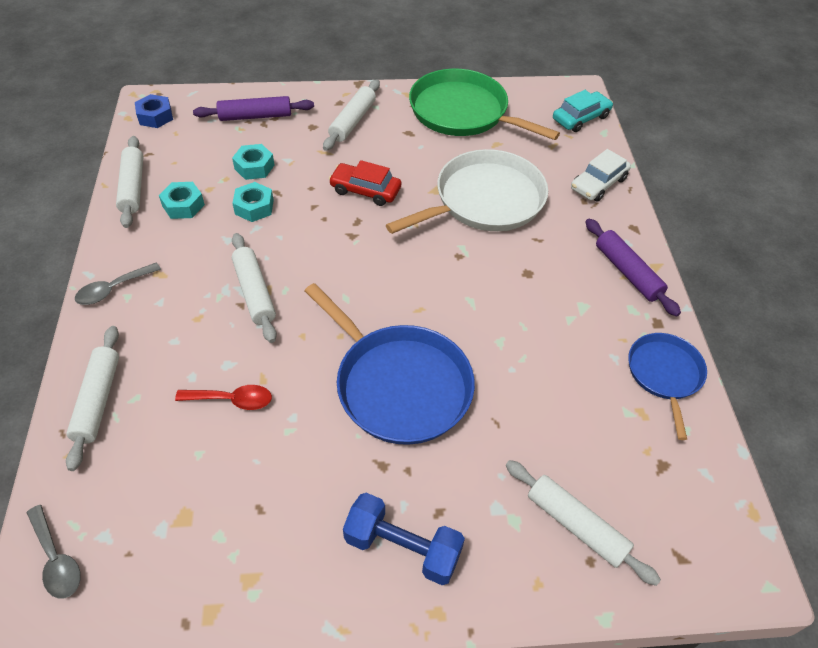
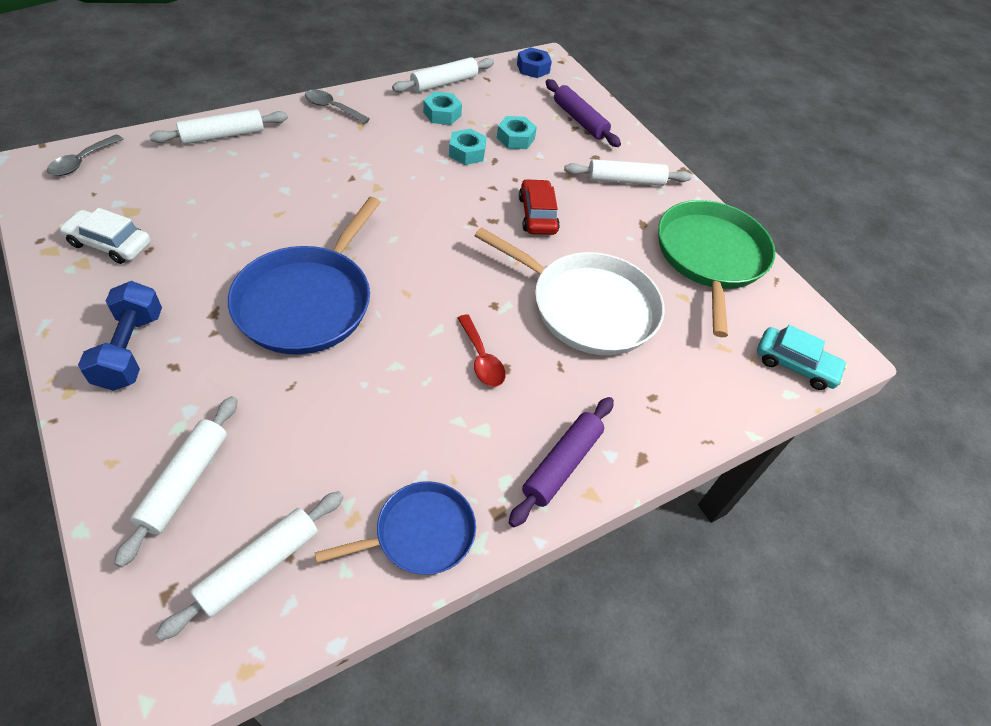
camera: 60 degrees right, 0 degrees up
(232, 400) = (249, 202): red spoon -> red spoon (481, 358)
(255, 292) = (369, 181): white rolling pin -> white rolling pin (259, 566)
(598, 184) = (692, 406): white car -> white car (109, 244)

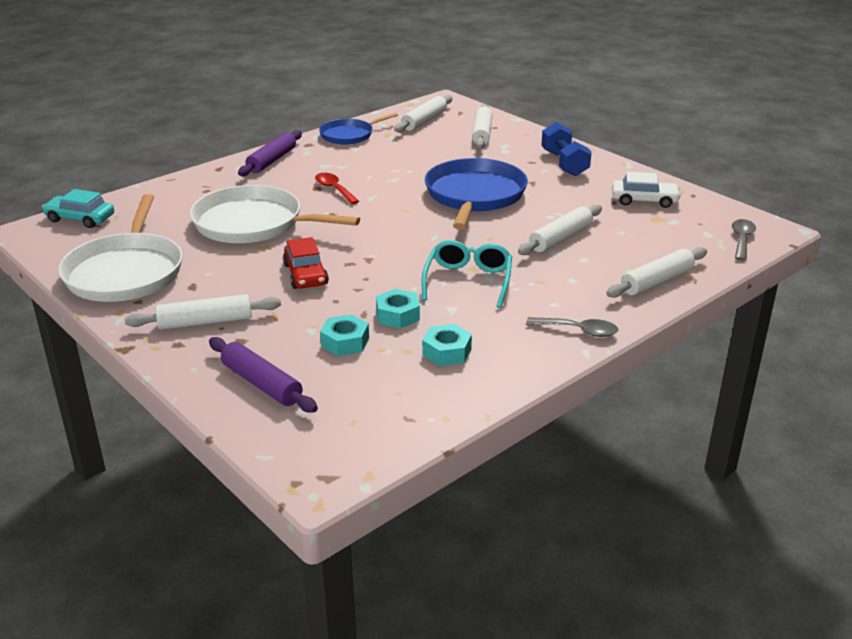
camera: 175 degrees right, 20 degrees down
(390, 174) = (468, 281): none -> turquoise glasses
(444, 83) = (466, 395): white rolling pin -> white rolling pin (561, 238)
(533, 68) = (342, 455): blue nut -> none
(710, 257) = (126, 272): green pan -> white pan

